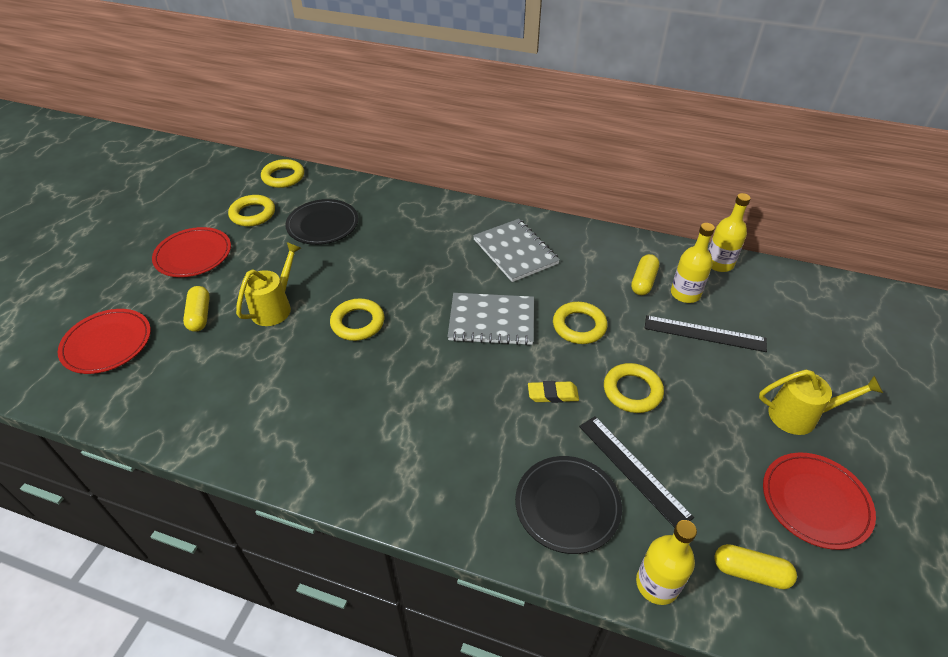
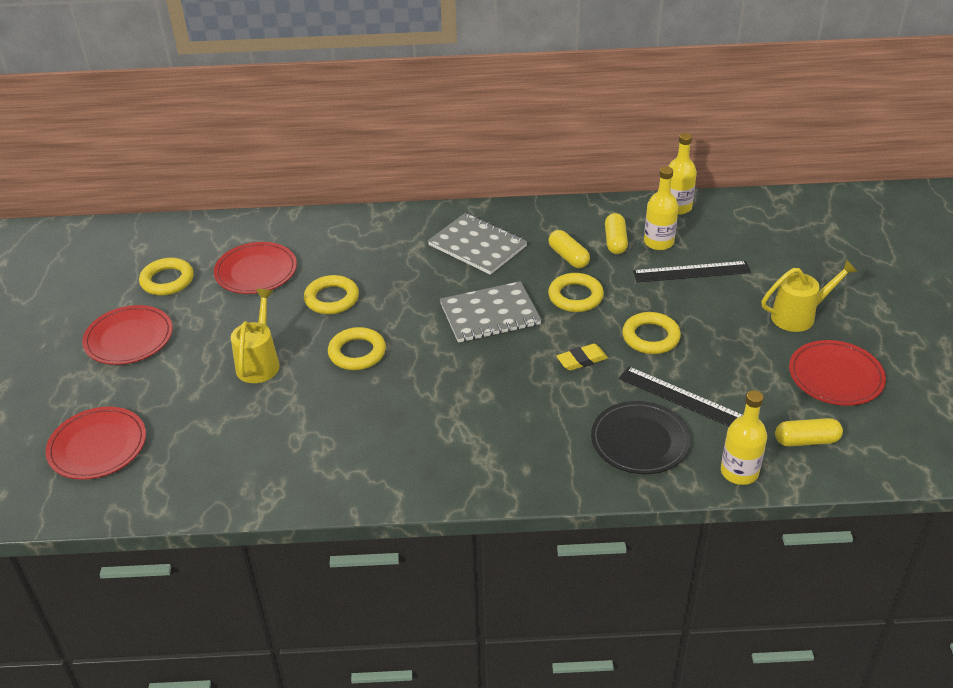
camera: 20 degrees left, 5 degrees down
(200, 315) = (182, 392): yellow capsule -> yellow capsule (568, 257)
(283, 177) = (175, 234): yellow ring -> yellow ring (332, 299)
(323, 225) = (256, 271): black plate -> red plate

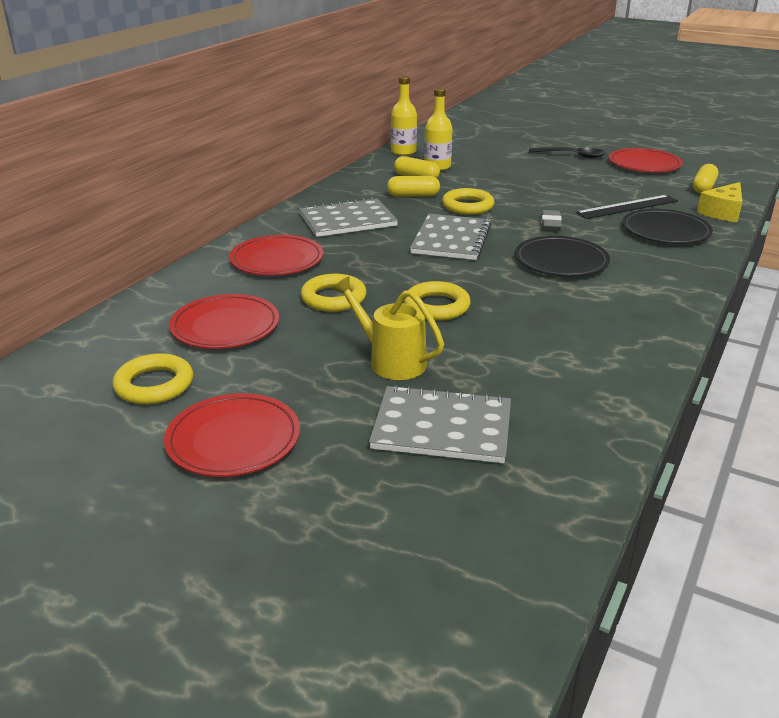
camera: 60 degrees left, 10 degrees down
(97, 446) = (432, 514): red plate -> red plate (277, 260)
(190, 417) = (442, 427): none -> grey notebook
(501, 392) = (561, 261): none -> black plate
(582, 360) = (550, 224): yellow eraser -> grey eraser
(650, 337) = (547, 197): yellow ring -> none
(691, 272) = (486, 168): black ruler -> none
(739, 472) = (722, 212): yellow bottle -> yellow cheese
(799, 316) = (572, 156): yellow watering can -> black spoon

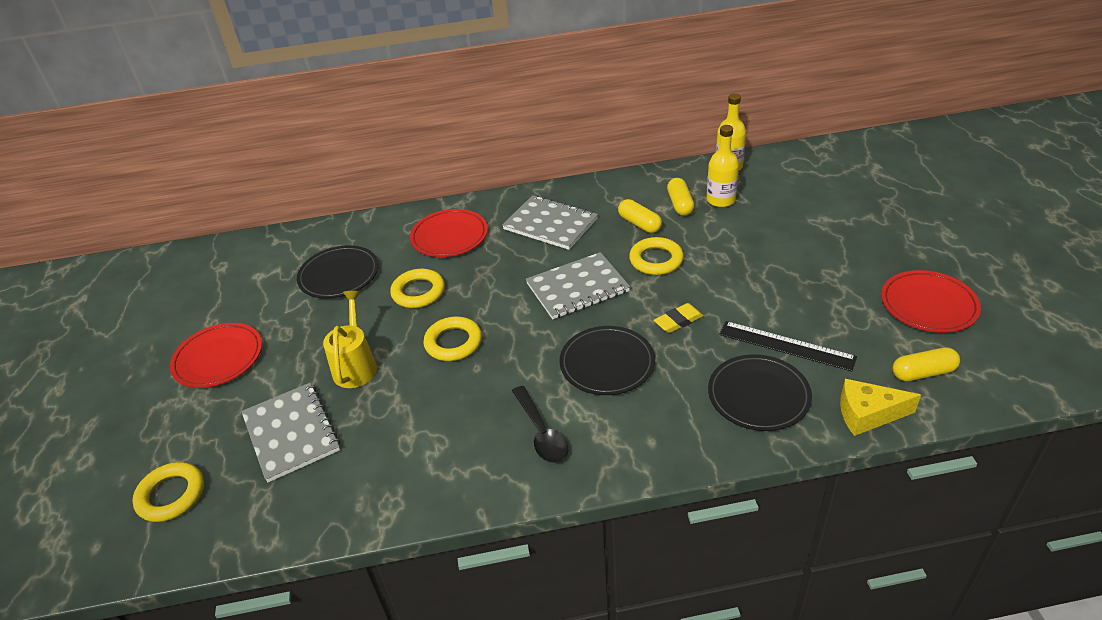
camera: 55 degrees right, 10 degrees up
(154, 385) = (251, 295): yellow ring -> yellow ring (171, 495)
(225, 326) = (339, 275): red plate -> black plate
(550, 224) = (678, 321): grey eraser -> yellow eraser
(572, 156) = (874, 251): black spoon -> black spoon (541, 432)

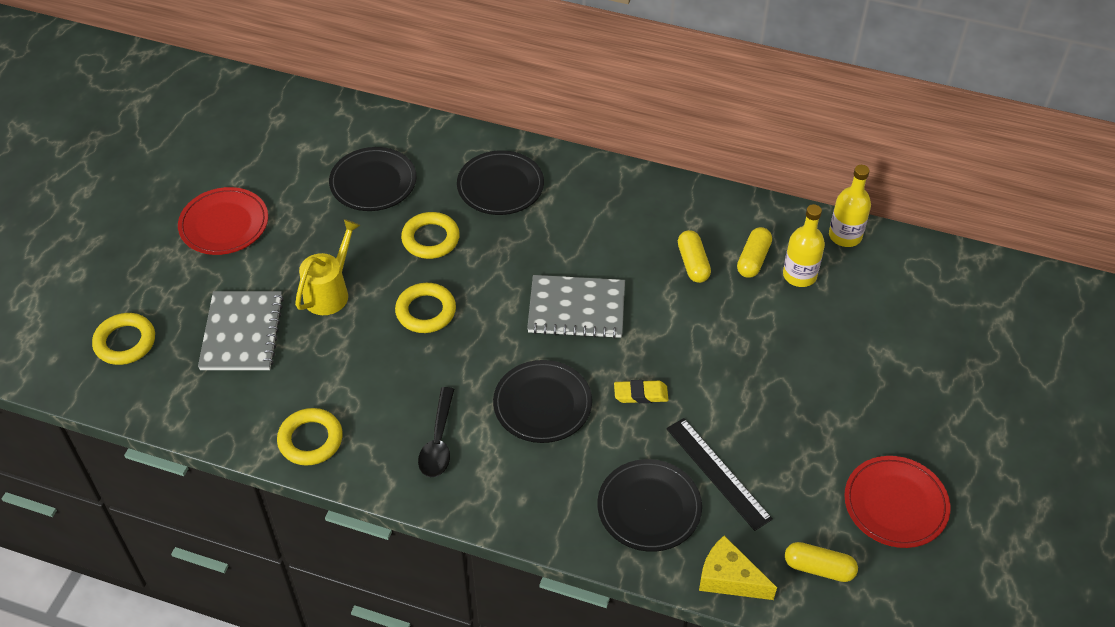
camera: 25 degrees right, 10 degrees up
(449, 236) = (500, 186): red plate -> black plate
(550, 224) = (605, 219): grey notebook -> none
(656, 260) = (674, 315): yellow ring -> yellow ring (310, 440)

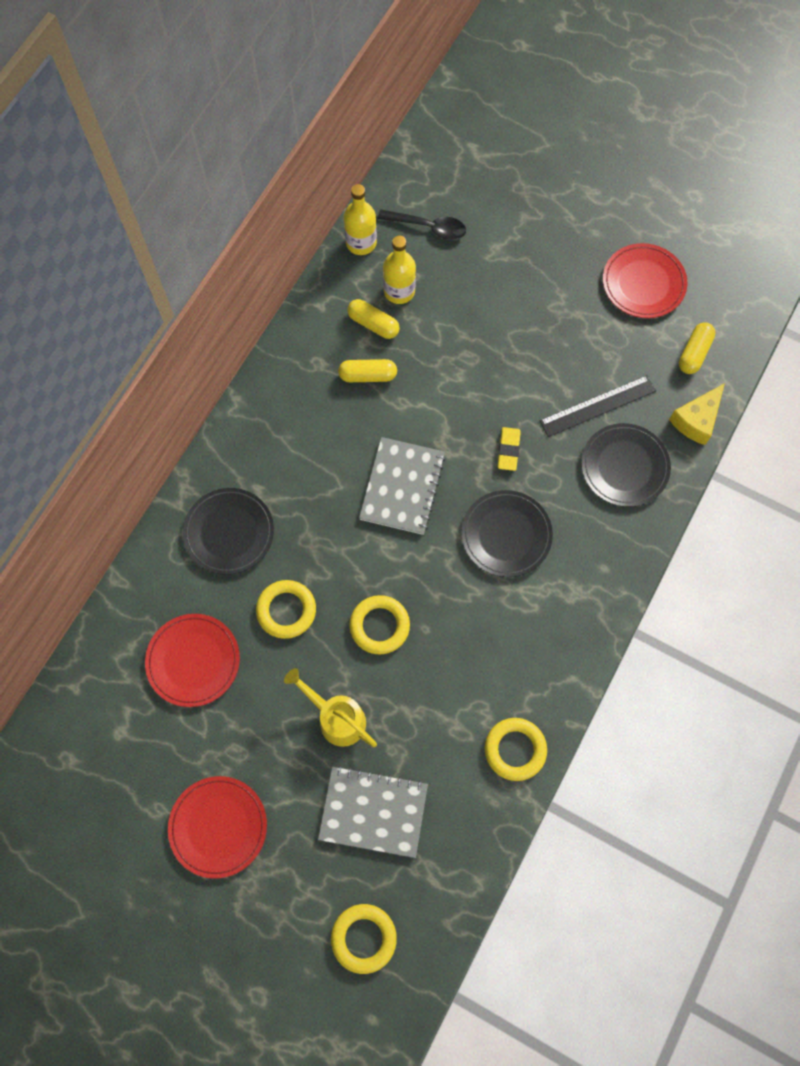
camera: 80 degrees left, 20 degrees up
(373, 182) = (193, 661): black plate -> red plate
(438, 441) = (533, 632): black spoon -> black spoon (428, 227)

